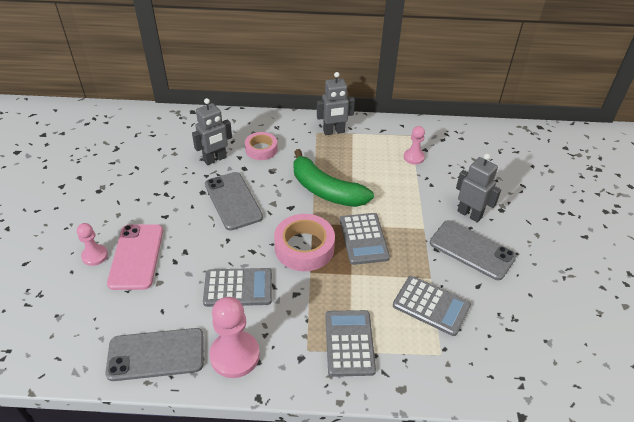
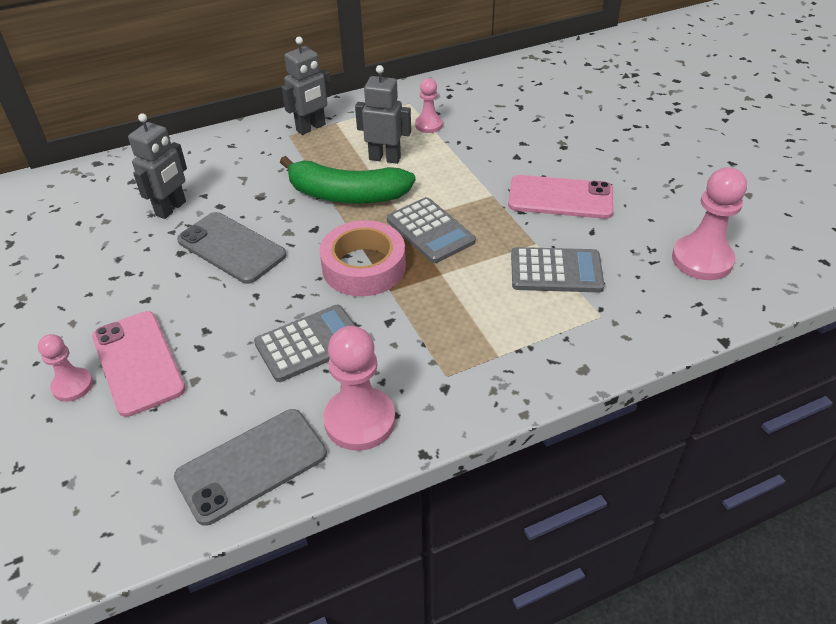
camera: 25 degrees left, 0 degrees up
(261, 149) = (228, 177): pink tape -> none
(349, 343) = (491, 347): grey calculator -> none
(469, 214) = (533, 163): grey robot -> grey robot (385, 158)
(472, 250) = (560, 198): grey phone -> pink phone
(548, 344) = (702, 259): none -> pink pawn

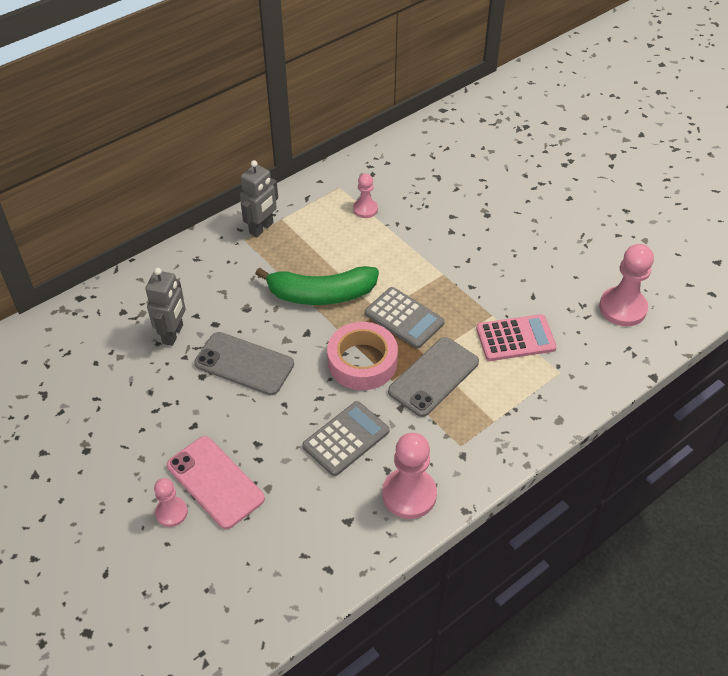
camera: 15 degrees left, 5 degrees up
(252, 466) = (343, 546): grey phone -> grey phone (434, 377)
(385, 158) = (340, 251): grey robot -> none
(556, 271) = (515, 338): grey calculator -> pink calculator
(560, 198) = (499, 268): pink phone -> none

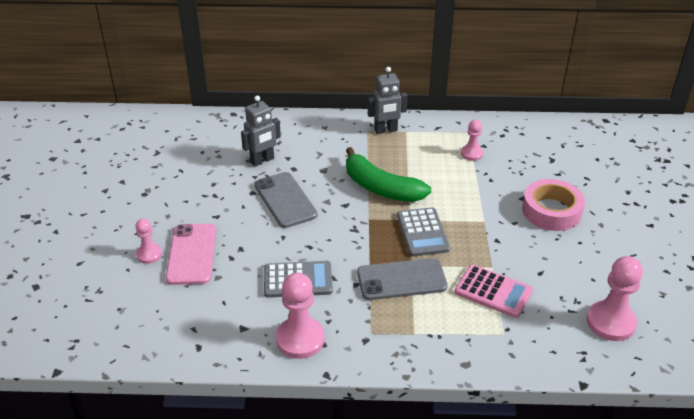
camera: 40 degrees right, 10 degrees down
(362, 362) = (362, 242): pink tape -> pink tape (551, 211)

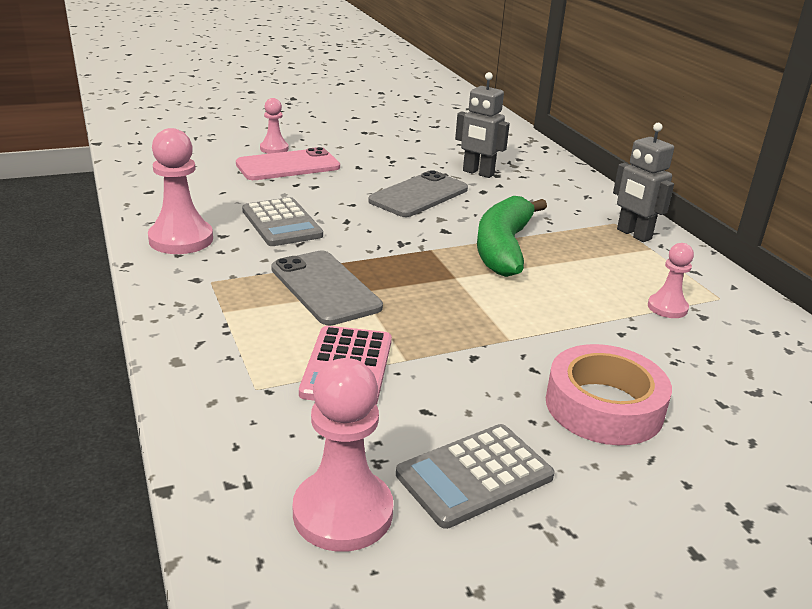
camera: 65 degrees right, 10 degrees down
(422, 232) = (436, 290): grey calculator -> grey calculator (474, 475)

